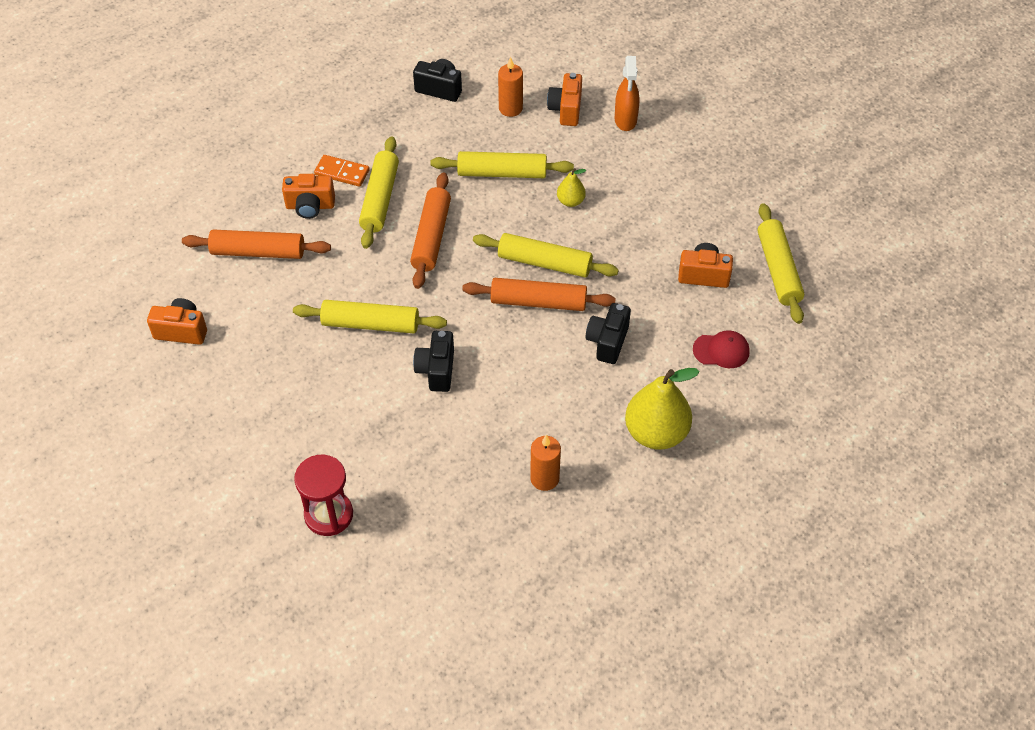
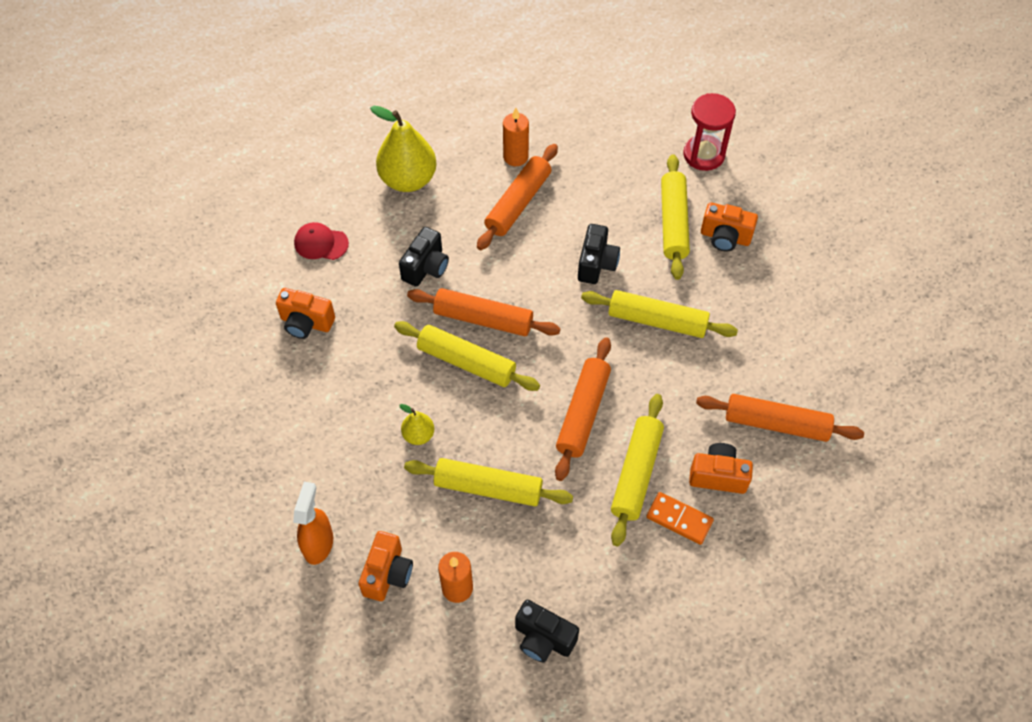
camera: 170 degrees left, 5 degrees up
(182, 331) = (851, 342): orange camera -> orange camera (725, 237)
(530, 423) = (518, 203): none -> orange rolling pin
(778, 269) = (228, 317): yellow rolling pin -> yellow rolling pin (673, 222)

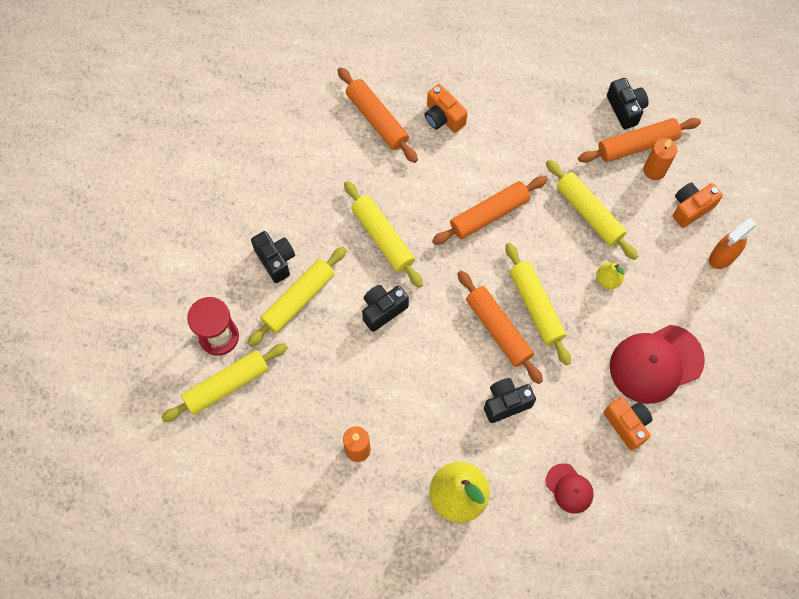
camera: 140 degrees left, 10 degrees up
(315, 391) = (656, 364): none -> red cap
(518, 203) = (393, 405): orange rolling pin -> orange rolling pin (637, 145)
(636, 473) = (490, 154): yellow rolling pin -> yellow rolling pin (227, 385)
(679, 519) = (490, 112): orange domino -> none
(725, 237) = (275, 260): orange camera -> black camera

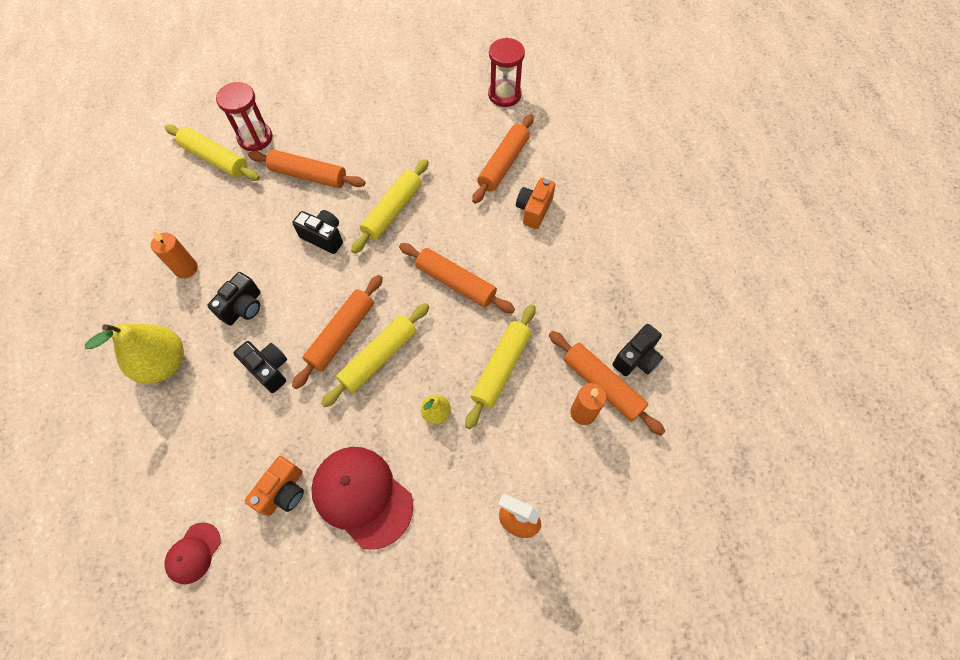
camera: 65 degrees right, 5 degrees down
(275, 260) = (337, 147): black camera -> black camera (243, 307)
(291, 81) = (504, 95): none -> red hourglass
(298, 299) = (309, 175): yellow rolling pin -> orange rolling pin
(569, 488) = (197, 460): red cap -> red cap (193, 553)
(690, 208) = (559, 466): orange camera -> none

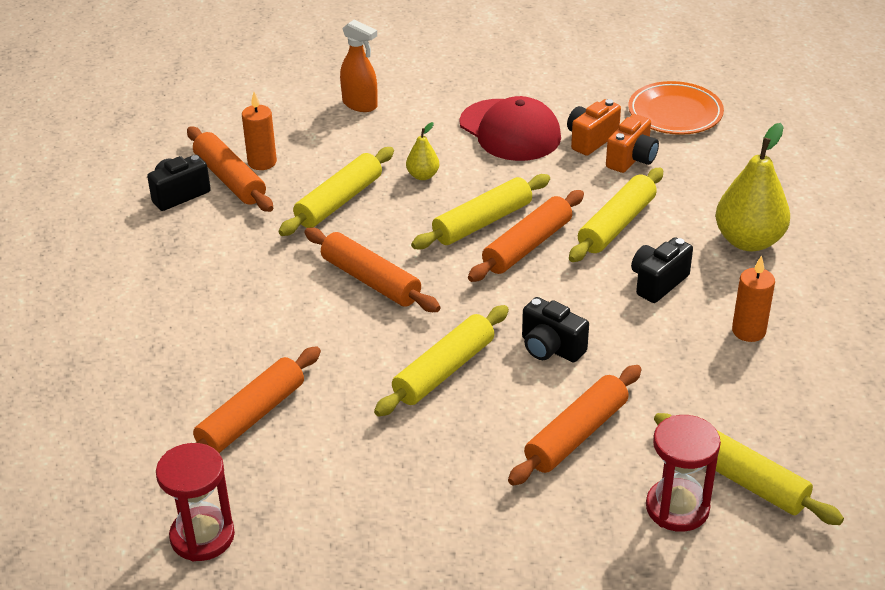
camera: 170 degrees left, 25 degrees down
(193, 553) = (675, 113): red cap -> orange plate
(269, 369) = (616, 225): black camera -> yellow rolling pin
(309, 175) = (576, 435): orange rolling pin -> orange rolling pin turned 75 degrees counterclockwise
(534, 210) = (231, 350): orange camera -> orange camera (631, 159)

